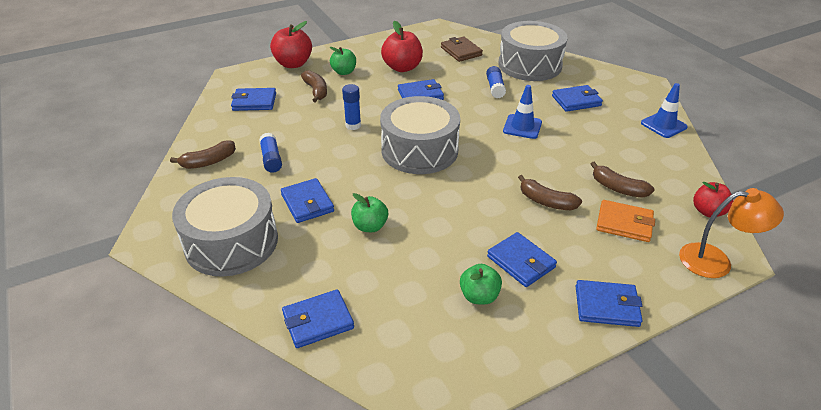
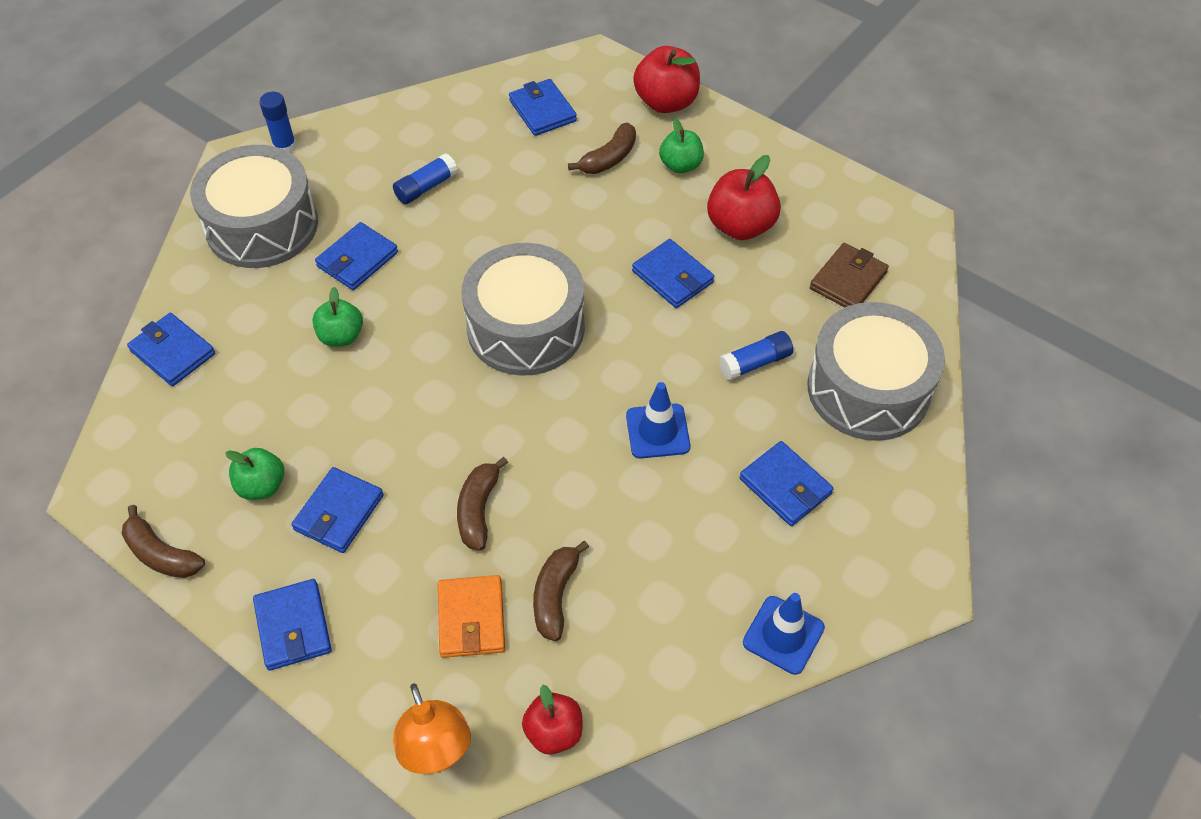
camera: 65 degrees right, 15 degrees up
(208, 162) = (391, 135): brown banana -> brown banana (161, 554)
(353, 125) = (545, 233): blue glue stick -> blue glue stick (285, 146)

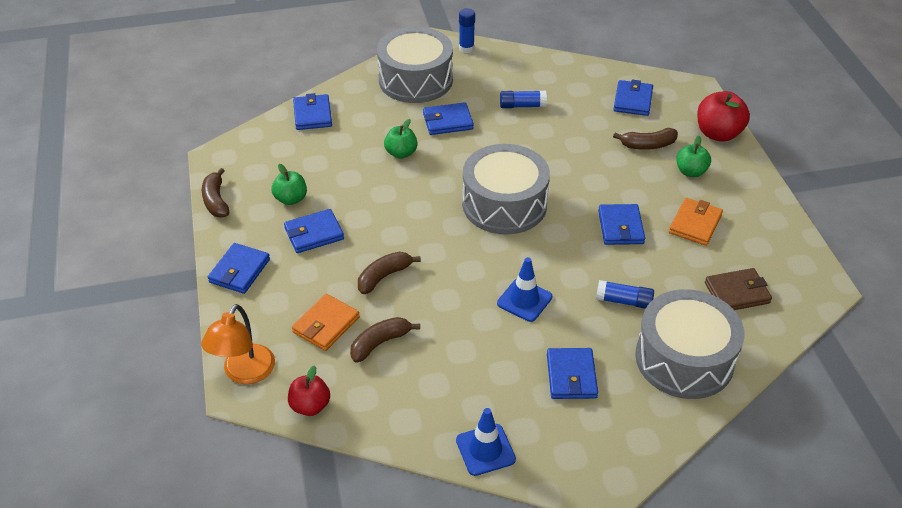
camera: 40 degrees right, 10 degrees down
(740, 226) = (695, 224): red apple -> orange wallet

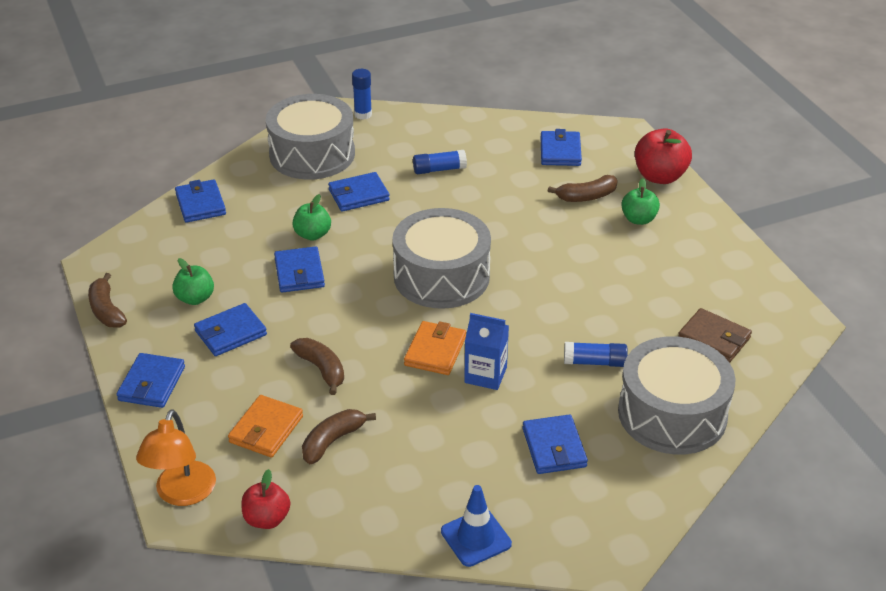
camera: 10 degrees left, 5 degrees down
(384, 276) = (322, 369): brown banana -> brown banana turned 105 degrees clockwise
(524, 300) = (485, 375): blue traffic cone -> blue carton
(620, 227) = (575, 285): blue wallet -> blue wallet (299, 273)
(695, 224) = (654, 273): orange wallet -> orange wallet (435, 351)
(737, 293) = (714, 338): brown wallet -> brown wallet turned 60 degrees clockwise

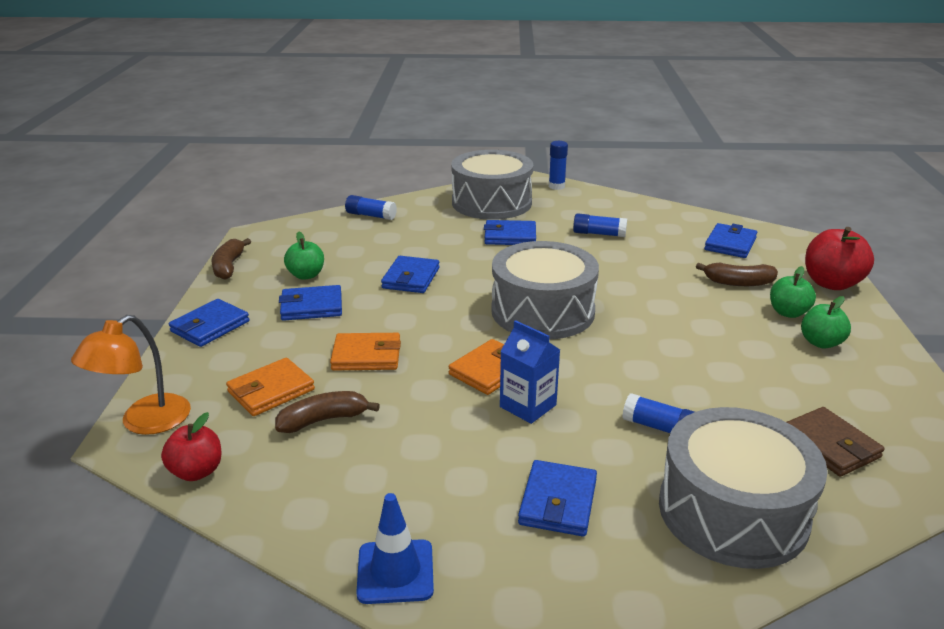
camera: 25 degrees right, 10 degrees down
(200, 204) = (371, 215): blue wallet -> blue glue stick
(312, 235) = (446, 254): green apple -> green apple (821, 343)
(322, 369) = (366, 356): brown banana -> orange wallet

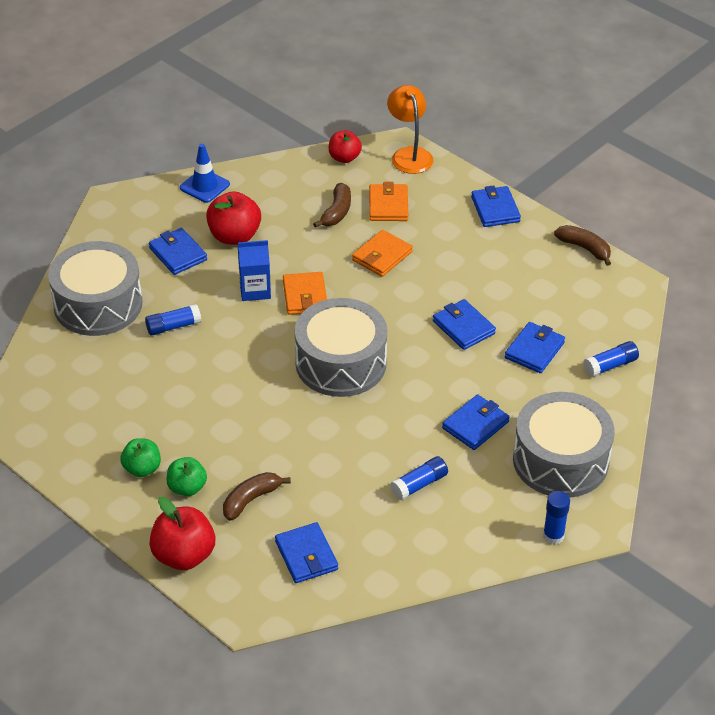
camera: 130 degrees right, 15 degrees up
(306, 275) = (527, 279): green apple -> none
(311, 307) = (473, 261): blue wallet -> blue wallet (534, 350)
(464, 474) = (234, 236): none -> red apple
(829, 445) = (80, 378): brown wallet -> none

